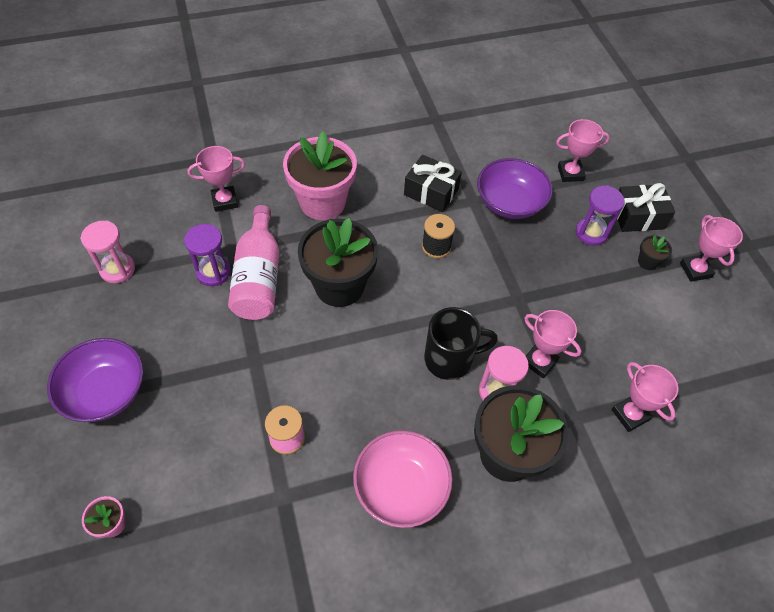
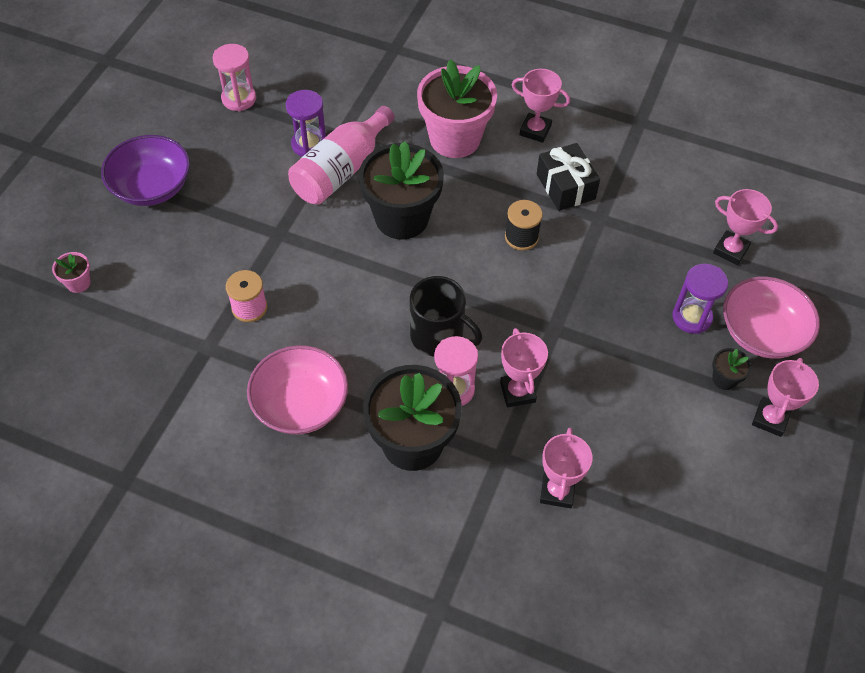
camera: 40 degrees right, 0 degrees up
(225, 201) = (371, 91): pink trophy -> pink trophy (535, 130)
(510, 203) = (635, 241): purple bowl -> none
(638, 216) = (762, 333): black gift -> pink bowl

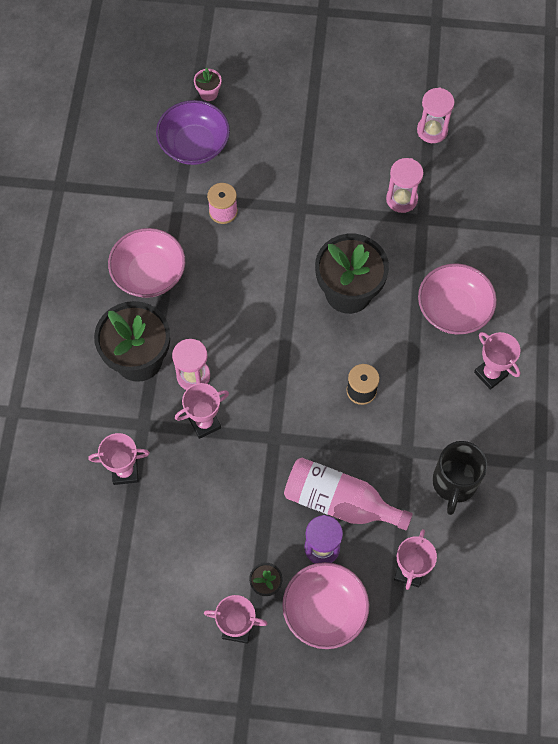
camera: 75 degrees right, 10 degrees up
(152, 187) = (314, 104): purple bowl -> purple bowl (194, 145)
(309, 145) = (401, 199): purple hourglass -> pink hourglass
(341, 170) = (383, 232): pink bottle -> pink bottle (339, 502)
(438, 337) = (238, 352): black mug -> black mug (454, 483)
(455, 139) = (453, 309): pink flower pot -> pink bowl
(535, 130) = (490, 374): pink trophy -> pink trophy turned 45 degrees counterclockwise
(565, 187) = (432, 414): black gift -> none

